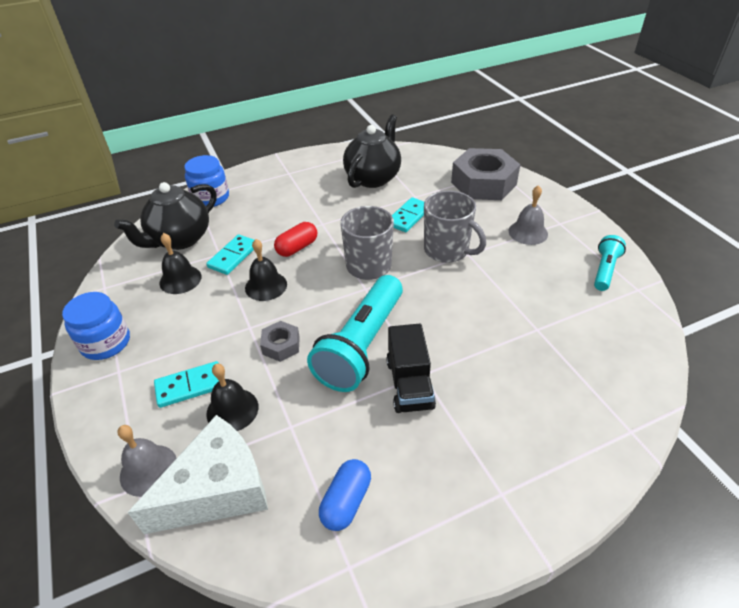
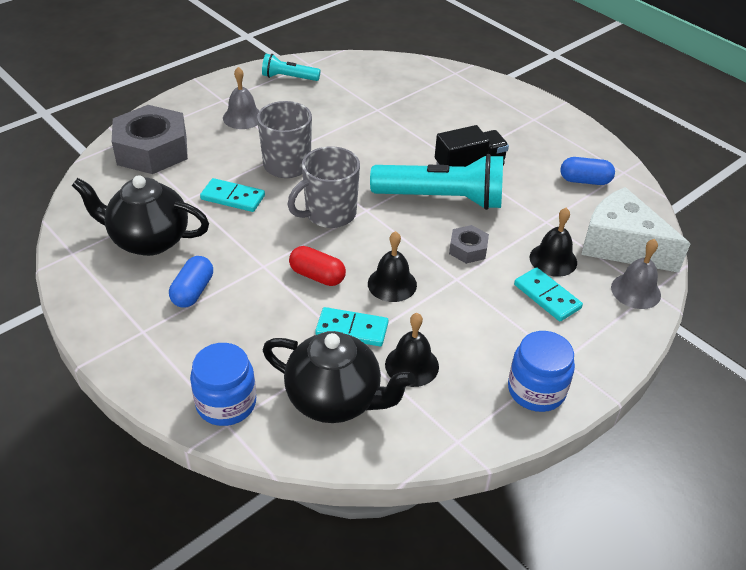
camera: 110 degrees left, 0 degrees up
(312, 192) = (193, 291): none -> blue capsule

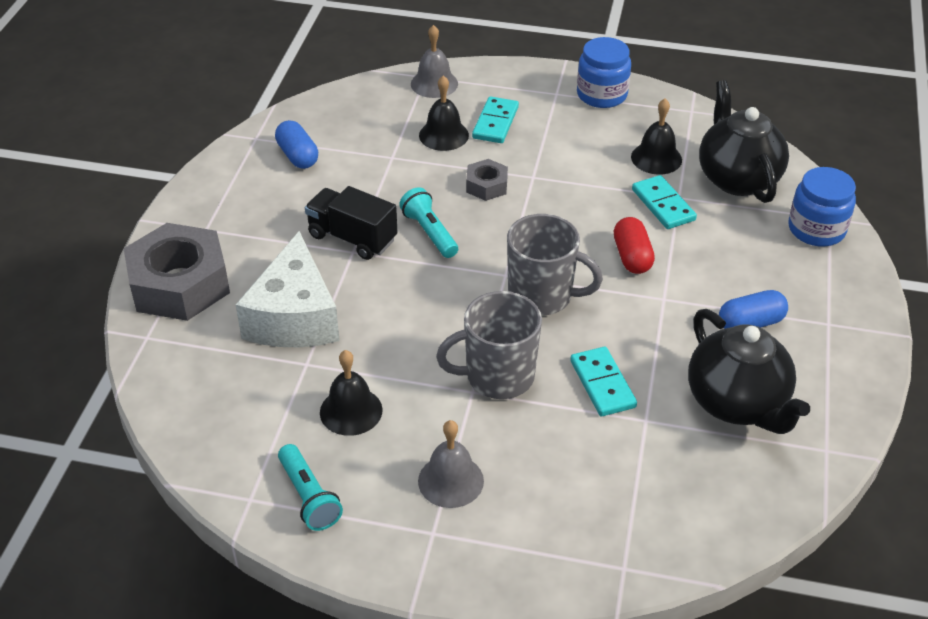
camera: 125 degrees left, 0 degrees up
(152, 150) = (609, 521): grey nut -> grey nut (180, 284)
(392, 284) = (585, 208): black bell -> black bell (351, 411)
(442, 199) = (429, 233): turquoise flashlight -> turquoise flashlight, size x0.51
(622, 245) = (380, 106): white cheese -> white cheese (294, 316)

